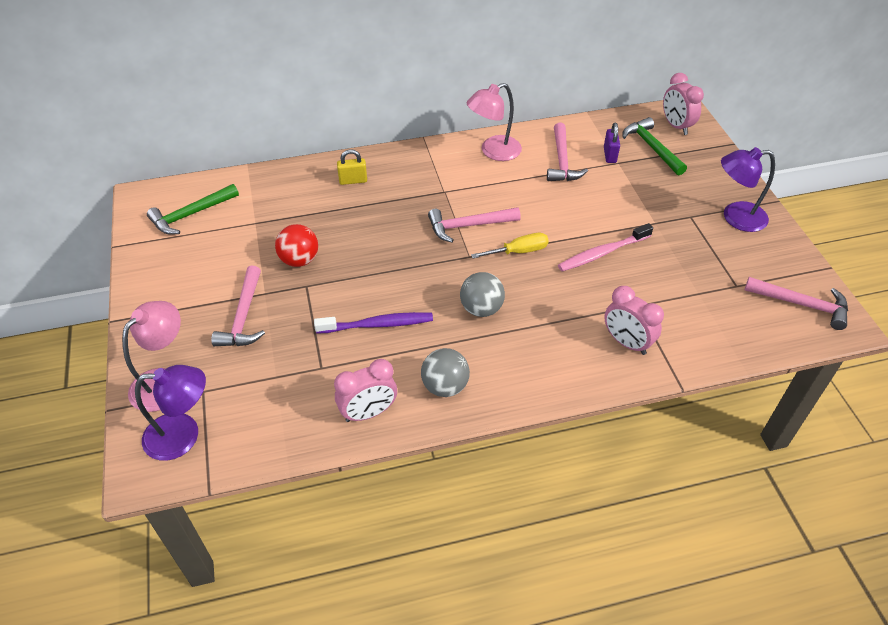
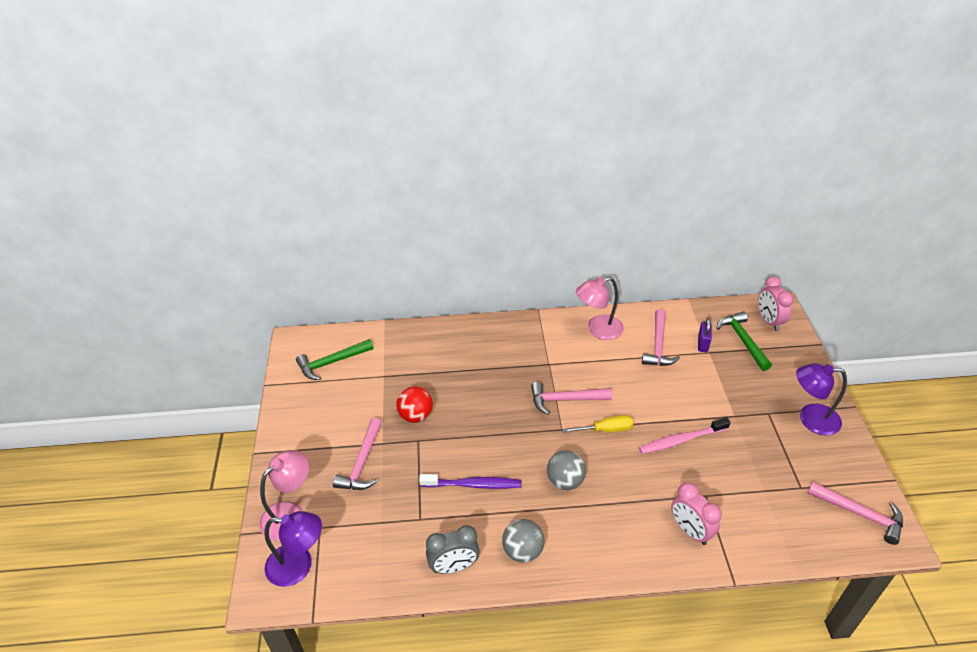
camera: 10 degrees right, 5 degrees down
(353, 180) = (471, 345): yellow padlock -> none
(368, 412) = (454, 566): pink clock -> grey clock

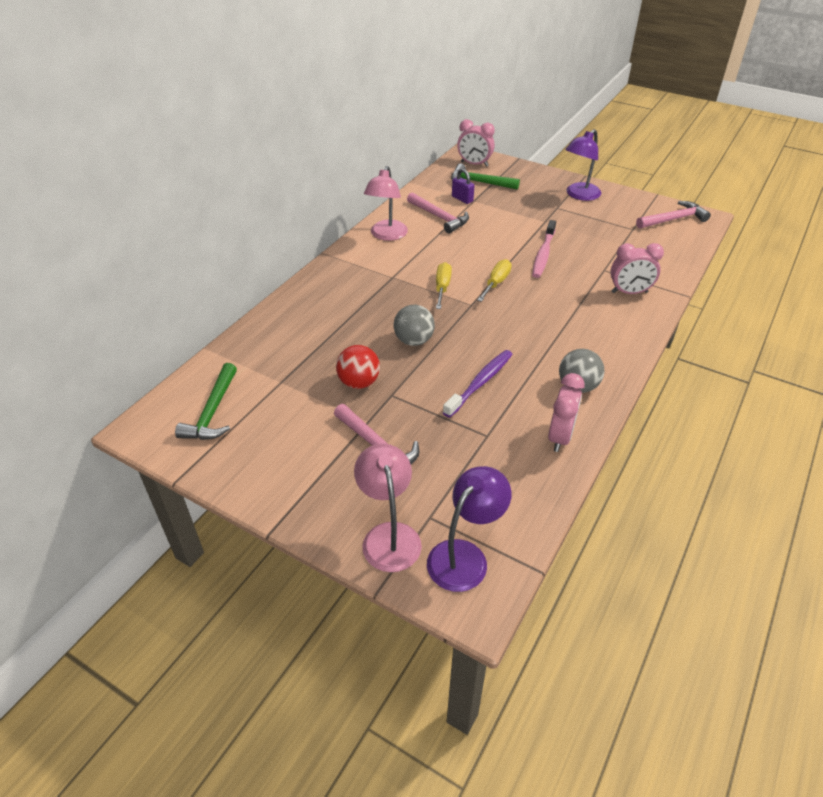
camera: 55 degrees left, 0 degrees up
(454, 566) = (560, 437): grey clock -> pink clock
(565, 400) = (442, 287): pink hammer -> yellow screwdriver
(565, 481) = (527, 329): grey ball -> grey ball (414, 341)

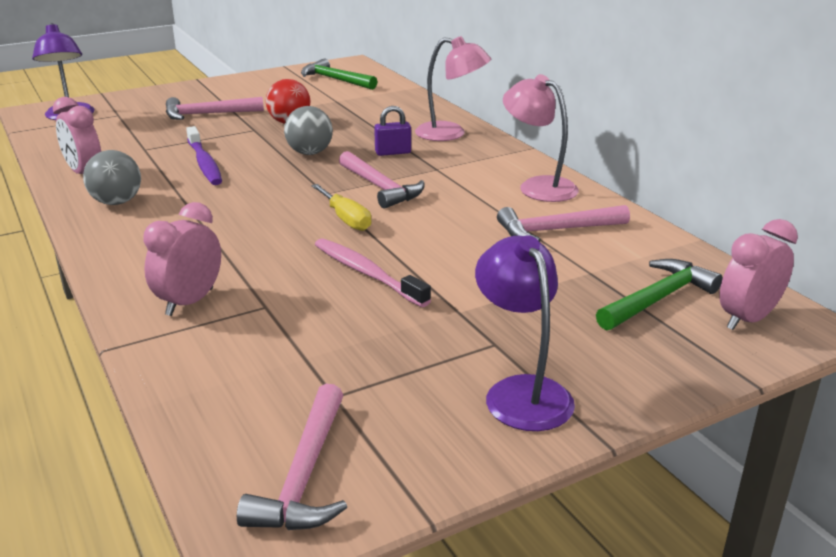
camera: 120 degrees right, 15 degrees down
(389, 535) = (129, 102): pink lamp -> pink lamp (451, 134)
(442, 287) = (380, 187): yellow screwdriver -> pink hammer
(462, 199) = (603, 264): purple padlock -> purple padlock (393, 152)

